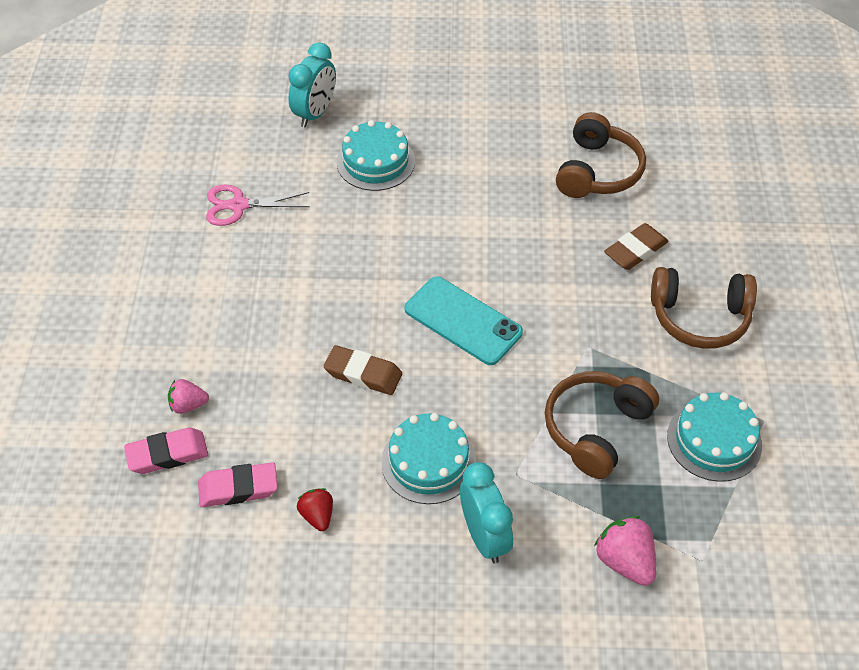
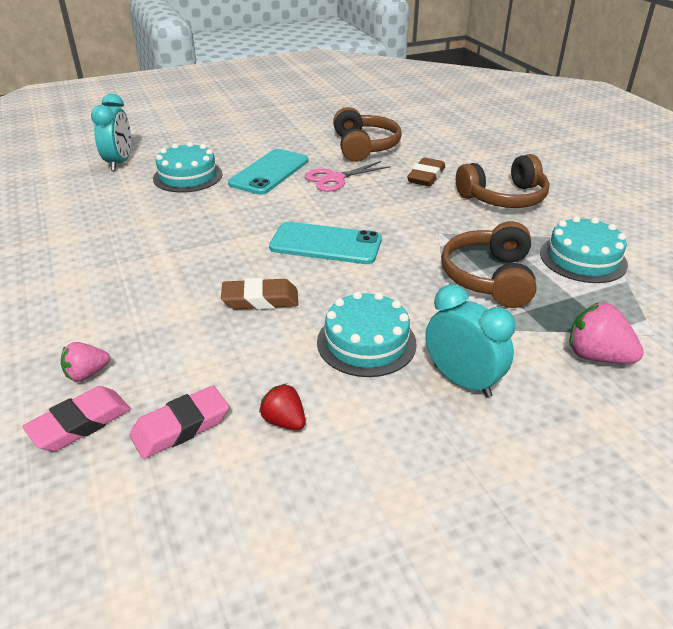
camera: 25 degrees left, 15 degrees down
(238, 205) = (75, 225): pink scissors -> pink scissors (335, 179)
(465, 183) = (269, 172): none -> turquoise phone

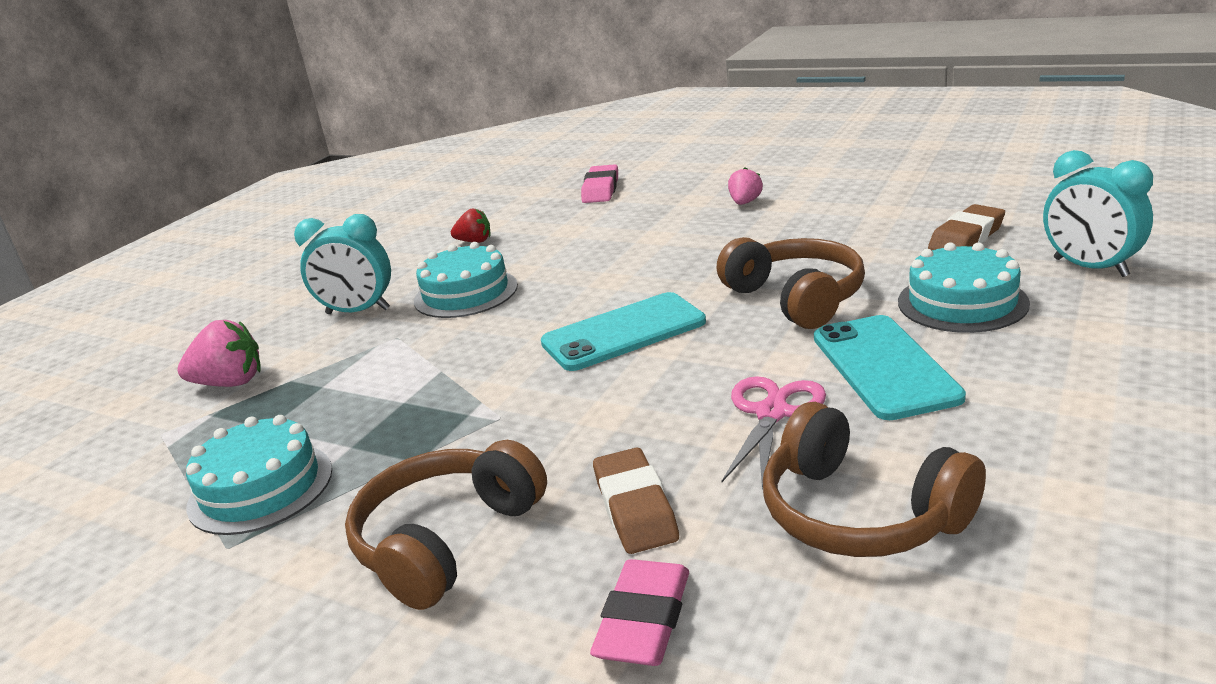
camera: 145 degrees right, 10 degrees down
(87, 374) = (644, 196): pink strawberry -> pink strawberry (745, 203)
(181, 427) = (538, 213): pink eraser -> pink eraser (644, 621)
(260, 299) = (603, 270): brown eraser -> brown eraser (966, 237)
(489, 278) = (385, 397): brown headphones -> brown headphones (796, 298)

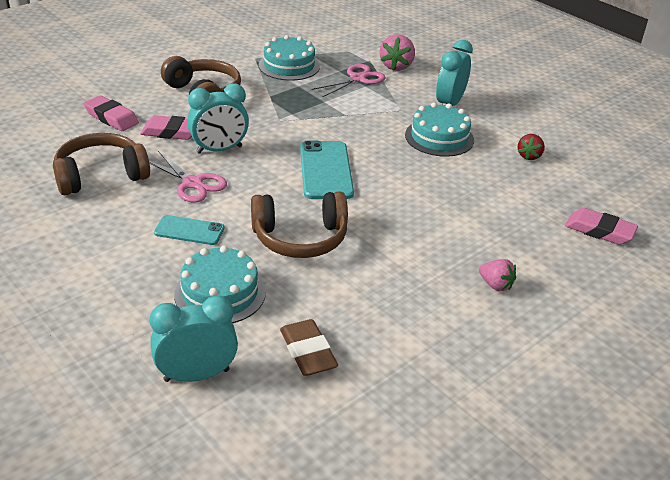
camera: 105 degrees right, 10 degrees up
(296, 401) = (357, 79): none -> pink scissors
(635, 508) = (171, 132): brown eraser -> pink eraser
(649, 432) = (219, 150): none -> turquoise clock
(884, 367) = (189, 231): turquoise phone -> turquoise phone, size x0.60

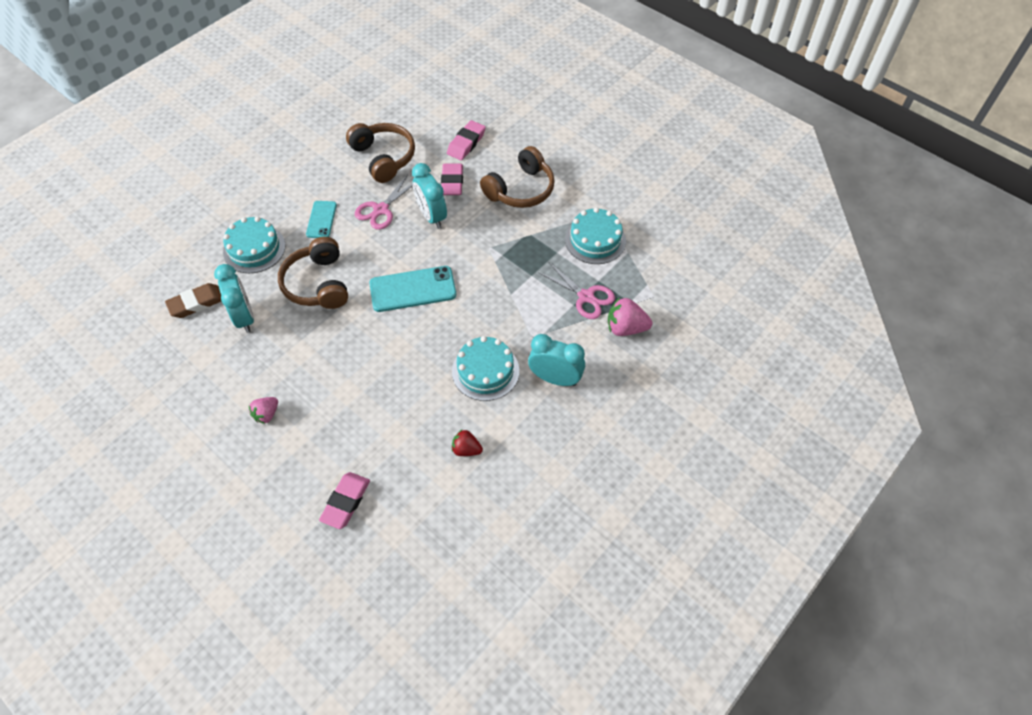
camera: 85 degrees right, 20 degrees up
(196, 375) = (179, 251): turquoise clock -> turquoise clock (244, 317)

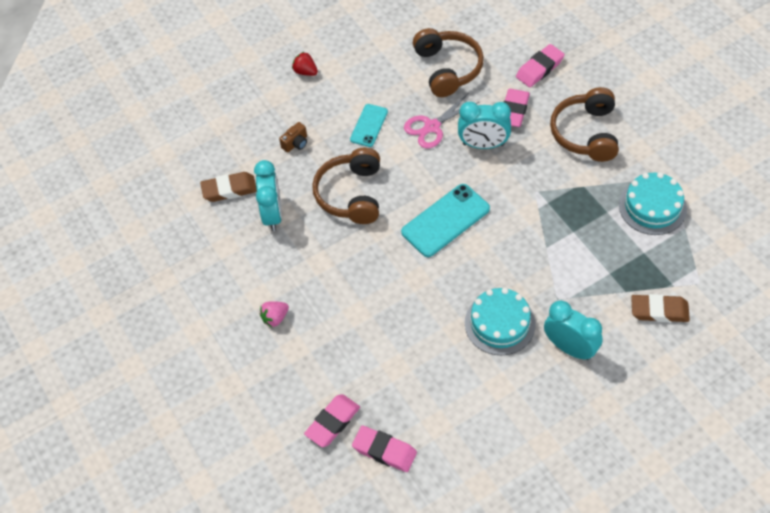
camera: 20 degrees right, 0 degrees up
(254, 249) = (295, 143): turquoise cake -> brown camera
(403, 517) = (384, 451): none -> pink eraser
(413, 289) = (445, 220): turquoise phone -> turquoise phone turned 45 degrees counterclockwise
(431, 216) = (483, 144): turquoise clock -> turquoise clock turned 75 degrees counterclockwise
(466, 449) = (461, 399): red strawberry -> red strawberry (305, 71)
(521, 189) = (586, 133): brown headphones -> brown headphones turned 120 degrees clockwise
(586, 297) = (625, 267): pink scissors -> none
(625, 328) = (659, 311): pink strawberry -> brown eraser

